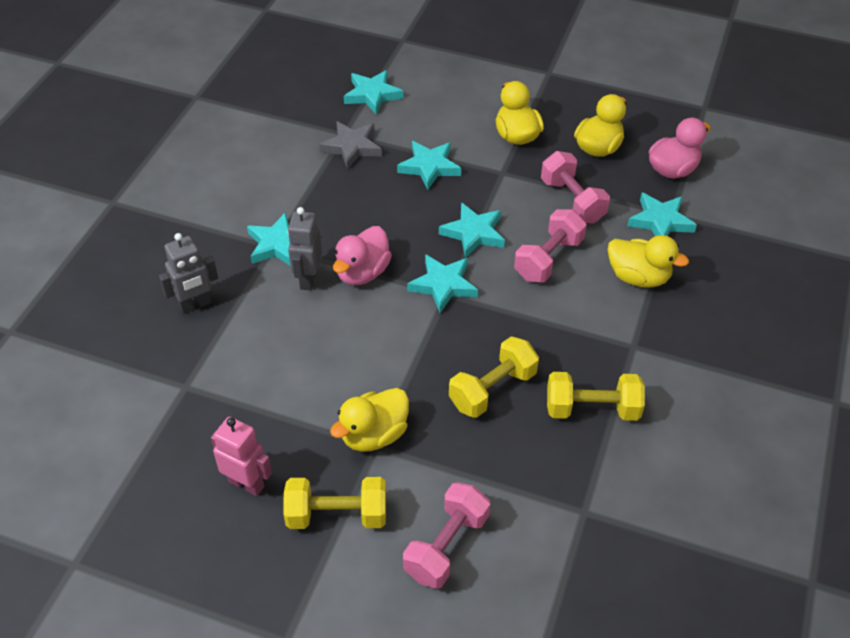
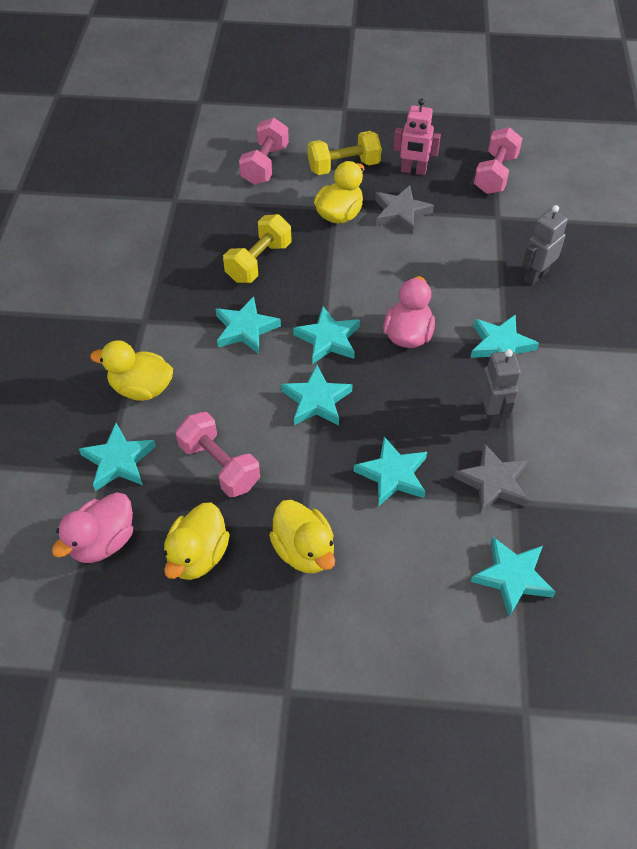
camera: 165 degrees right, 5 degrees up
(297, 420) = (401, 212): none -> grey star
(308, 279) = (454, 318): grey robot -> grey robot (491, 415)
(525, 313) = (245, 329): none -> turquoise star
(548, 259) = (234, 388): pink dumbbell -> pink dumbbell (495, 174)
(592, 409) = (176, 264): yellow dumbbell -> none

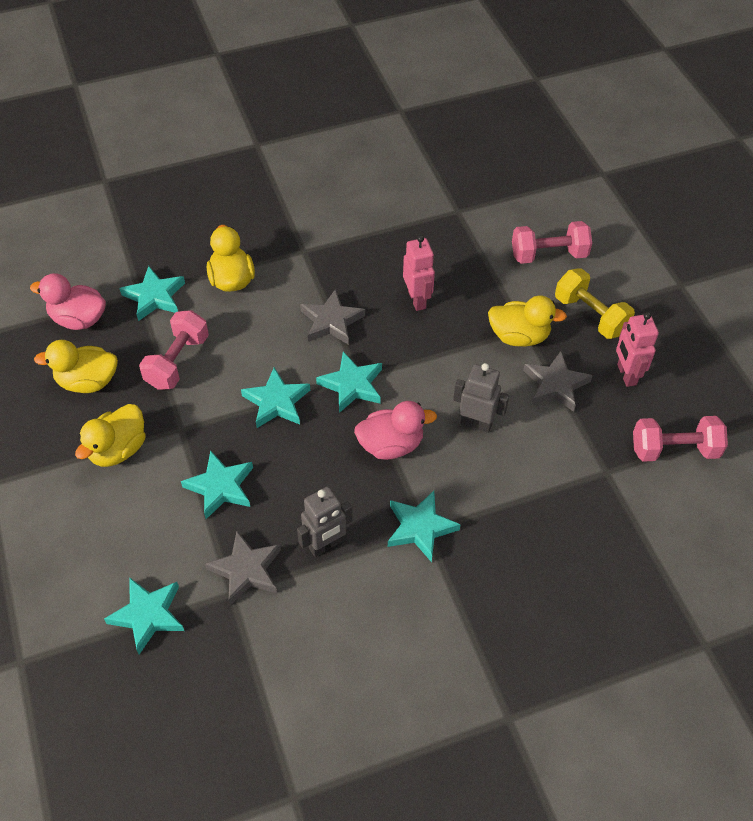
camera: 65 degrees right, 0 degrees up
(245, 329) = (331, 321): turquoise star -> grey star
(259, 262) = (417, 300): yellow dumbbell -> pink robot
(535, 275) = (538, 532): grey robot -> grey robot (476, 423)

